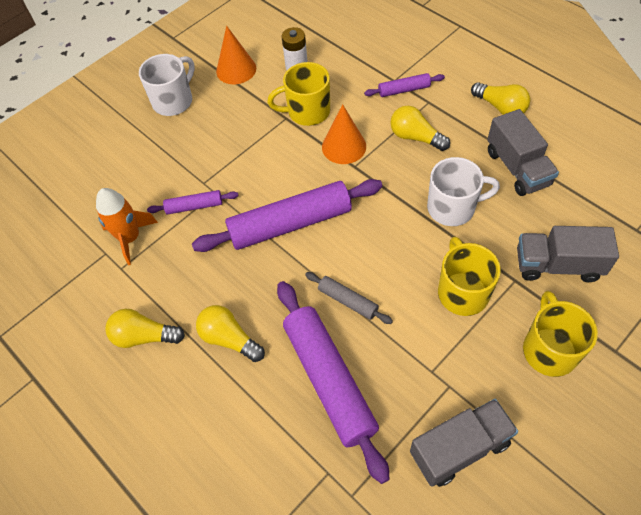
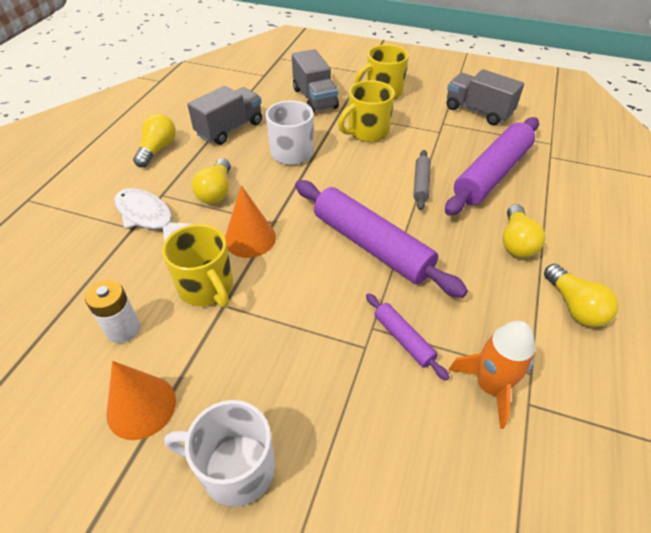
camera: 120 degrees left, 10 degrees down
(404, 90) = (147, 216): purple rolling pin -> white fish

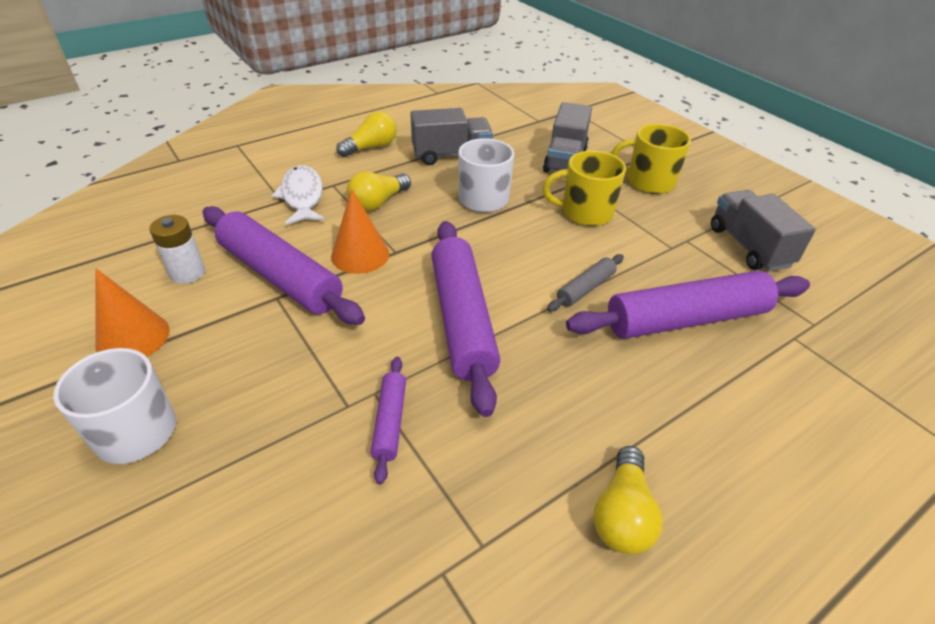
camera: 35 degrees right, 5 degrees down
(207, 287) = (280, 276): yellow mug -> purple rolling pin
(490, 386) = (421, 525): orange rocket -> none
(516, 242) = (630, 404): yellow light bulb -> none

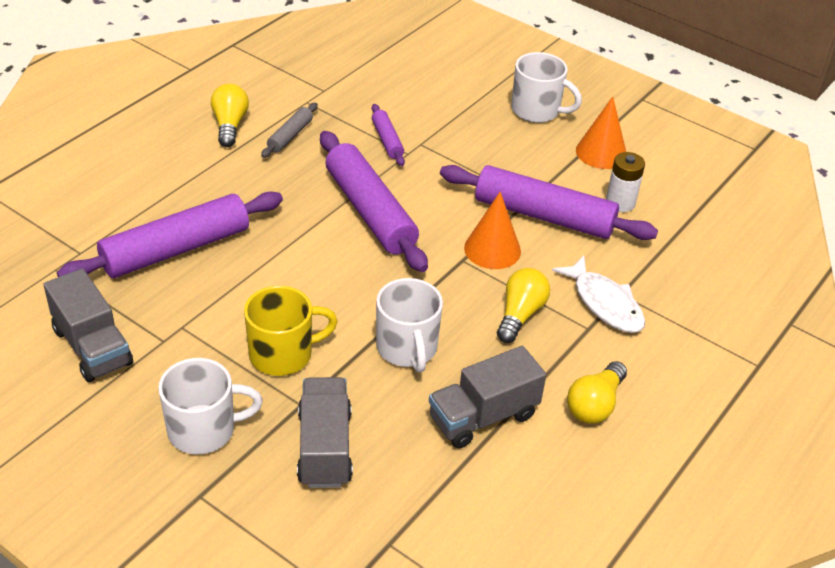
camera: 160 degrees right, 0 degrees up
(585, 288) = (270, 260): grey rolling pin -> grey rolling pin (290, 136)
(648, 182) = (204, 430): yellow mug -> white mug

